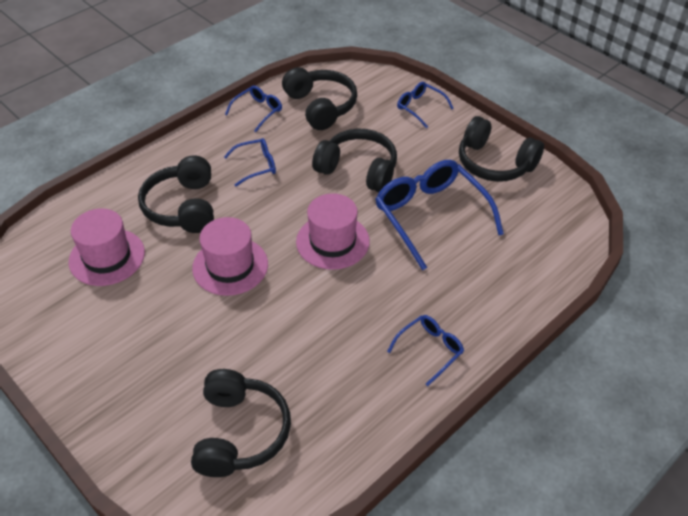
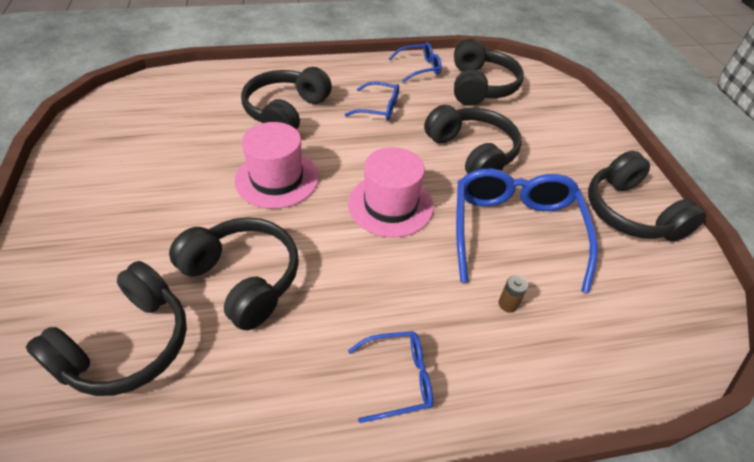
camera: 30 degrees right, 0 degrees up
(107, 257) = (189, 121): pink hat -> none
(276, 349) = (243, 278): none -> black headphones
(420, 107) = (581, 126): blue glasses -> none
(460, 268) = (508, 304): none -> brown battery

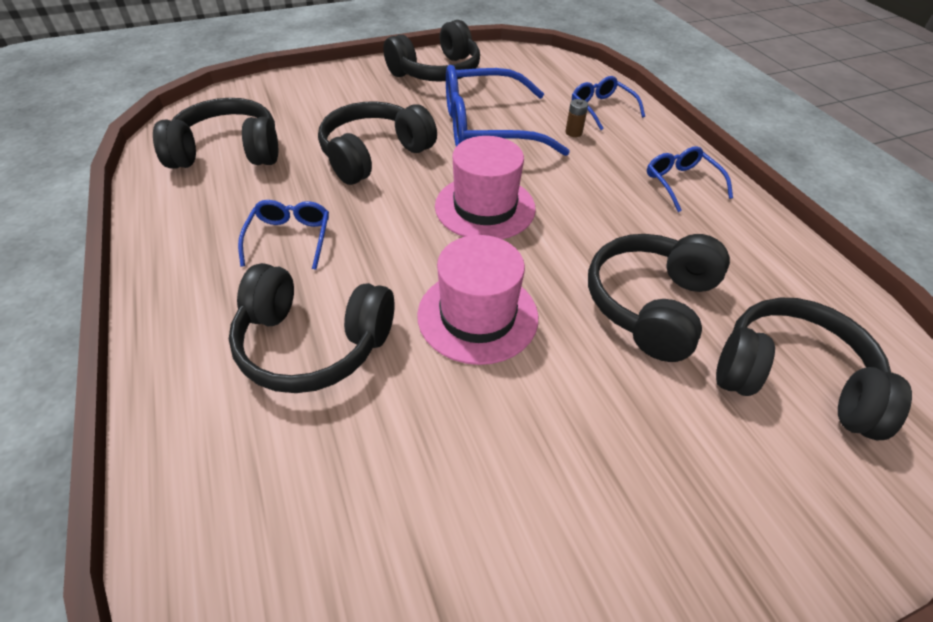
camera: 100 degrees left, 0 degrees up
(419, 68) = (174, 208): blue glasses -> blue glasses (601, 108)

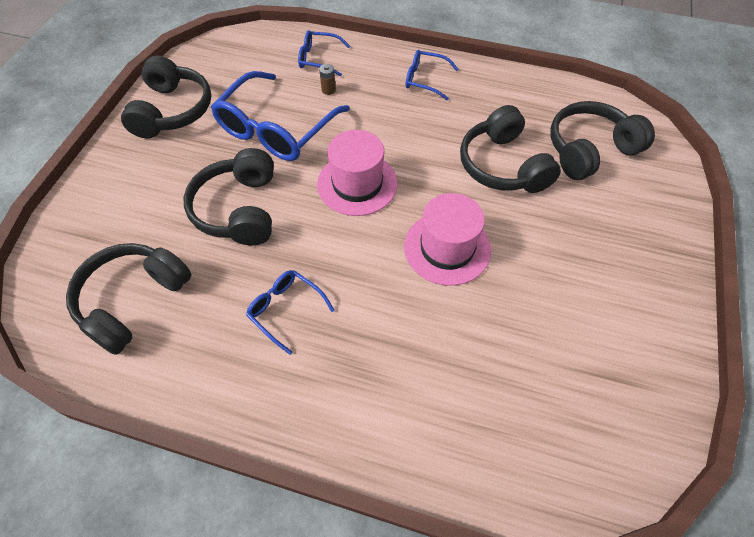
camera: 50 degrees left, 10 degrees up
(313, 343) = (400, 346): black headphones -> none

